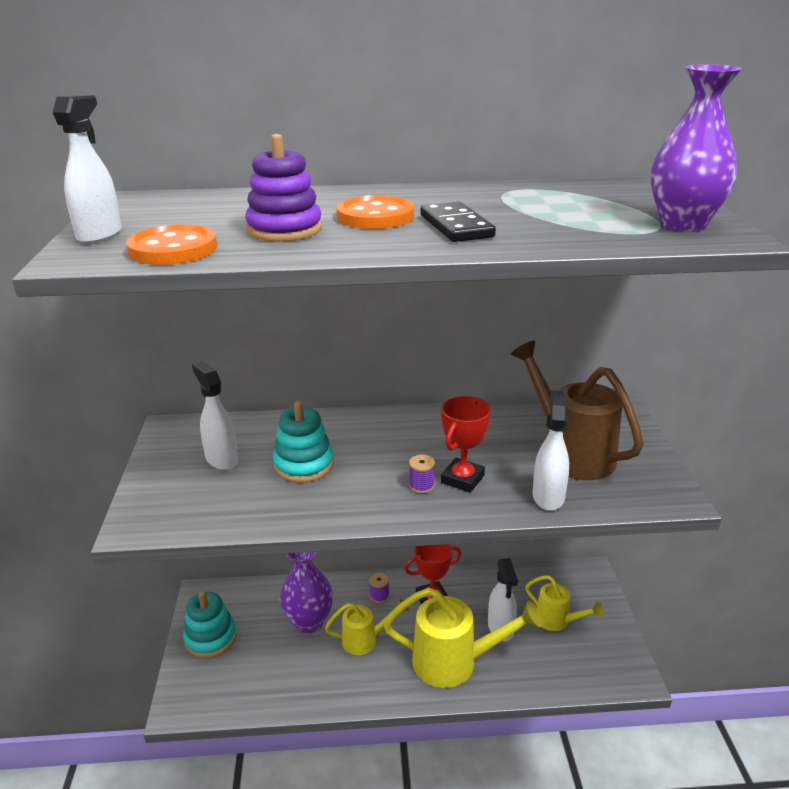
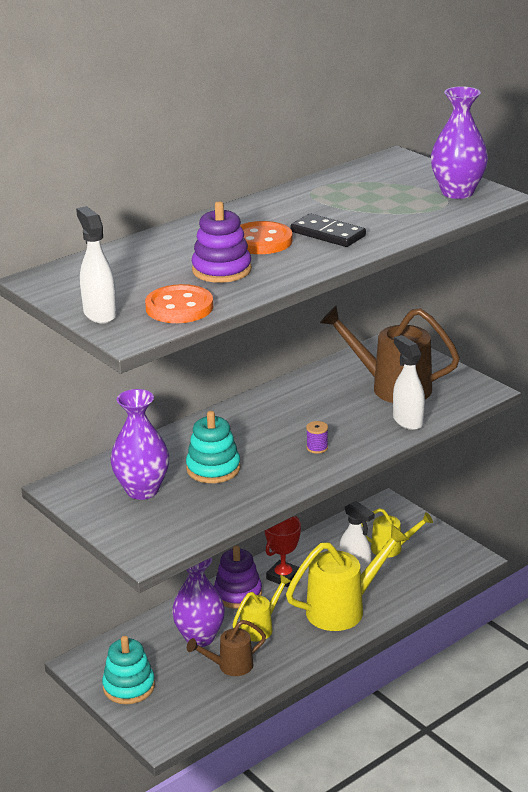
camera: 35 degrees left, 0 degrees up
(221, 459) = (142, 490): white spray bottle -> purple vase
(303, 666) = (230, 666): none -> brown watering can
(379, 596) = (238, 594): purple spool -> purple stacking toy
(462, 479) = (339, 432): red trophy -> none

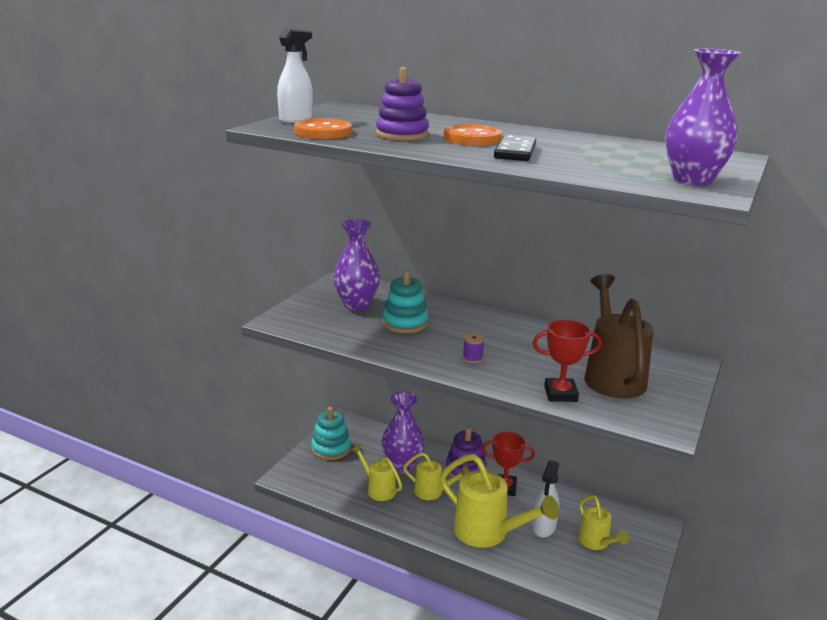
camera: 65 degrees right, 5 degrees down
(230, 666) = (378, 489): brown watering can -> yellow watering can
(407, 421) = (560, 394): white spray bottle -> red trophy

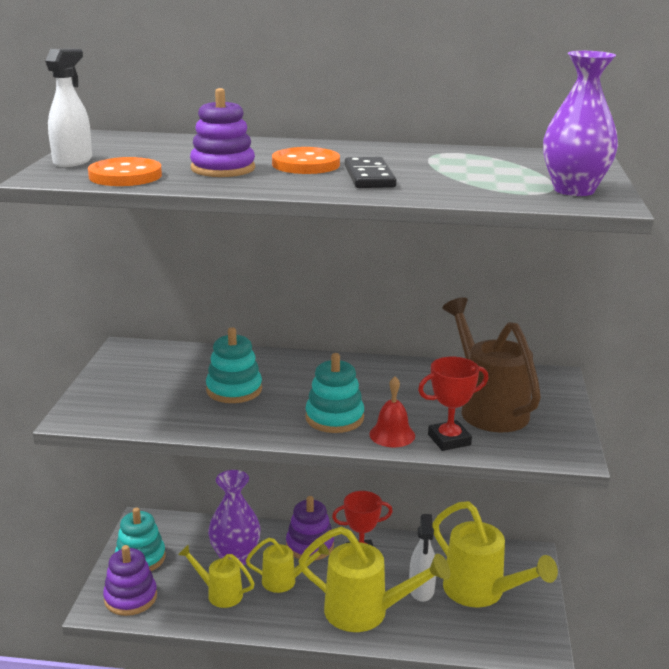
camera: 20 degrees left, 0 degrees up
(311, 475) = (130, 598): none -> purple stacking toy
(356, 304) = (163, 377): purple vase -> none
(472, 358) = (334, 418): purple spool -> turquoise stacking toy
(513, 380) = (392, 435): none -> red bell
(596, 542) = (481, 592): yellow watering can -> yellow watering can, size x1.76

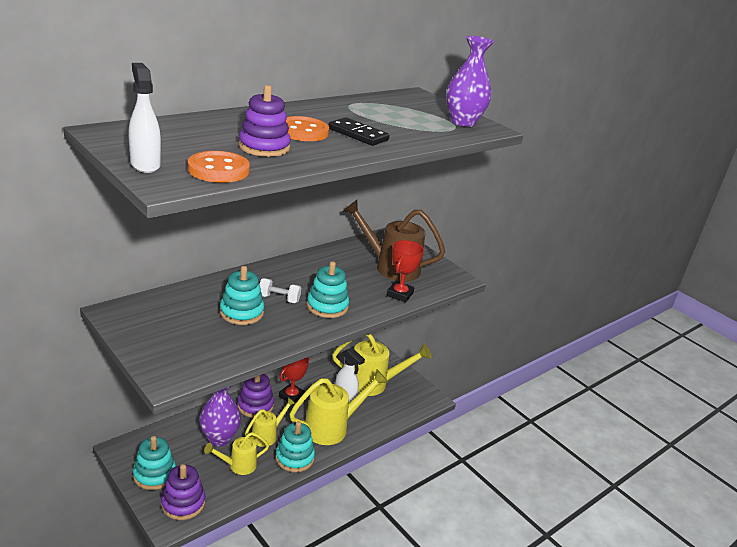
camera: 50 degrees left, 5 degrees up
(284, 619) = (294, 458): none -> turquoise stacking toy
(293, 392) = (279, 299): none -> white dumbbell
(392, 435) = (370, 303): red bell -> none

